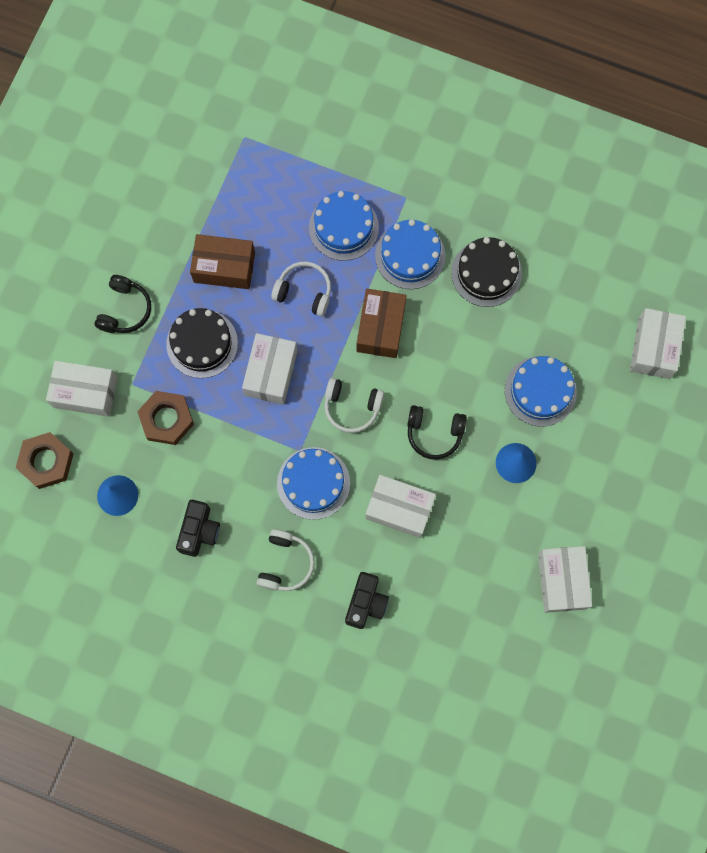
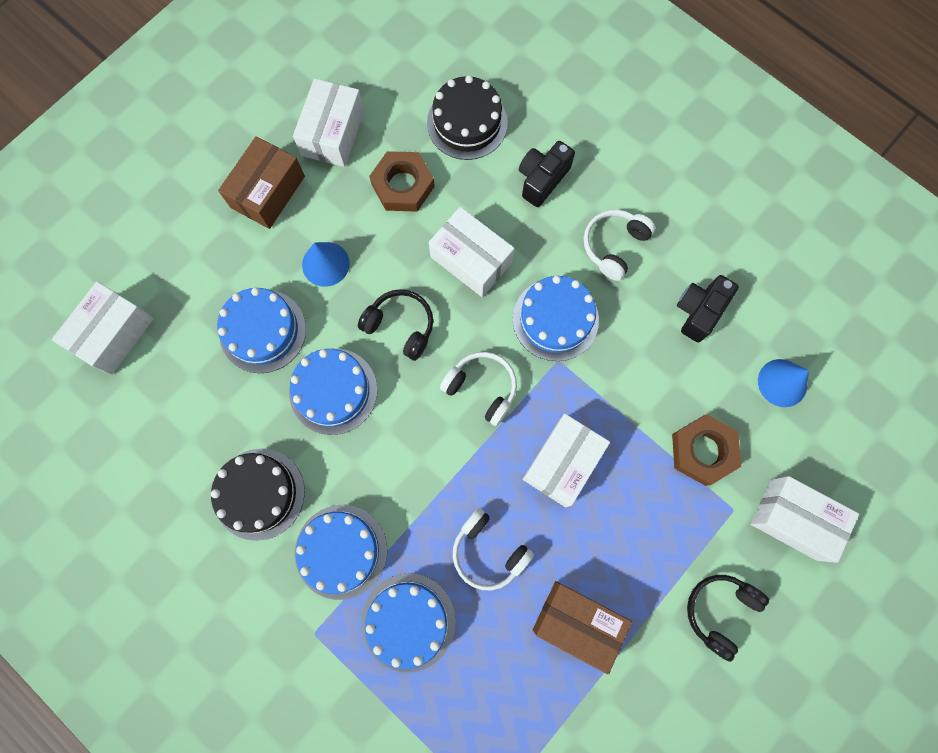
camera: 160 degrees left, 0 degrees up
(46, 462) = (858, 451): brown nut -> brown nut (403, 185)
(202, 343) = (634, 530): black cake -> black cake (467, 123)
(380, 328) = (413, 471): brown box -> brown box (268, 192)
(465, 365) = (333, 391): none -> blue cake

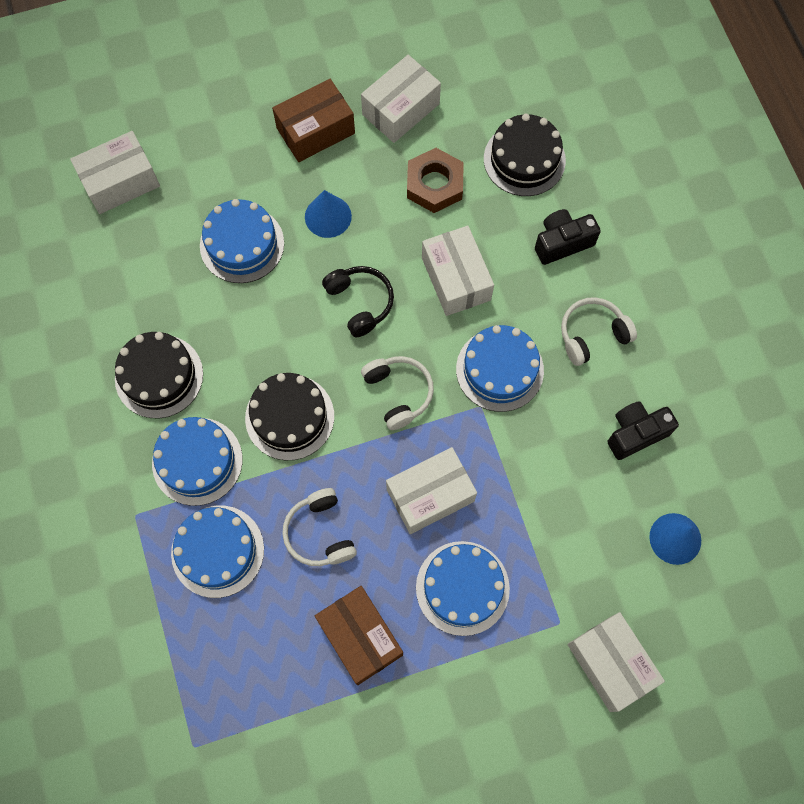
camera: 30 degrees right, 5 degrees down
(333, 391) = (270, 326): blue cake -> blue cake (462, 588)
(400, 464) = (289, 417): none -> black cake
(703, 451) = (563, 556): brown nut -> none
(719, 611) = (492, 702): black headphones -> none

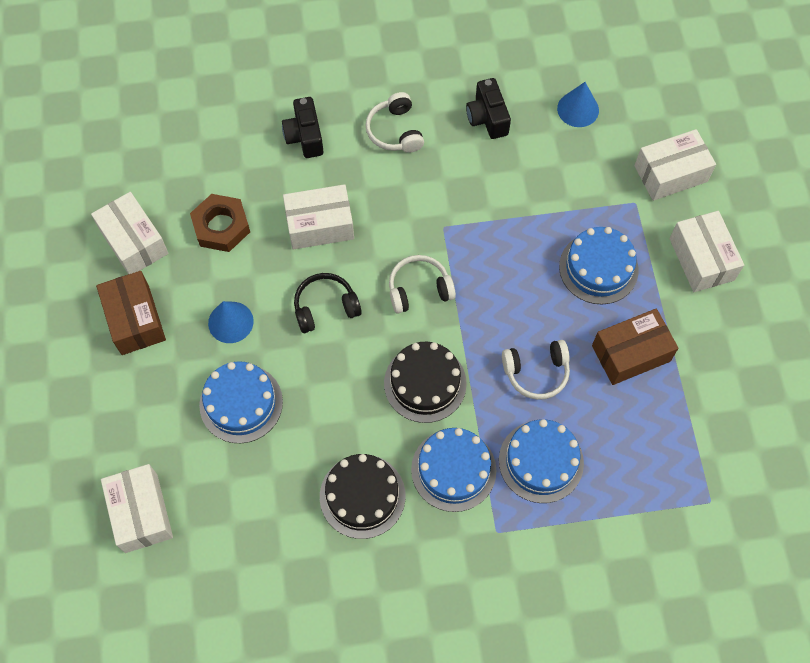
camera: 80 degrees left, 5 degrees down
(430, 495) = (516, 279): white box -> white box (701, 259)
(499, 369) = (412, 206): blue cake -> none
(524, 159) = (215, 150): black cake -> none

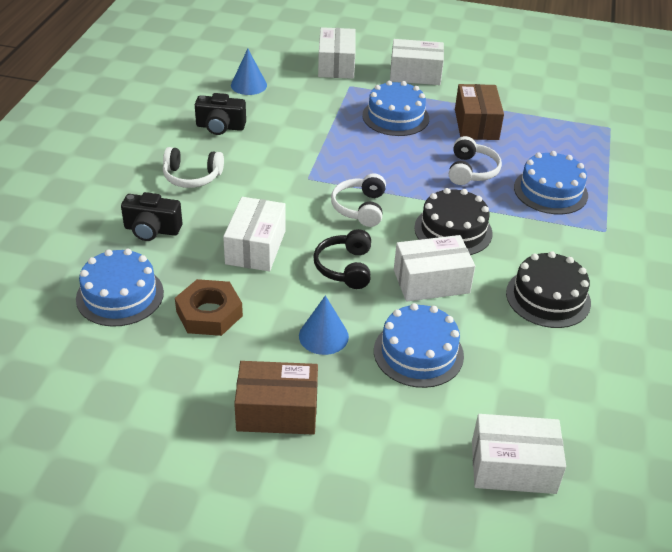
camera: 70 degrees left, 25 degrees down
(134, 242) = (179, 387): white box -> white box (431, 281)
(453, 470) = (541, 238): blue cake -> blue cake (120, 295)

